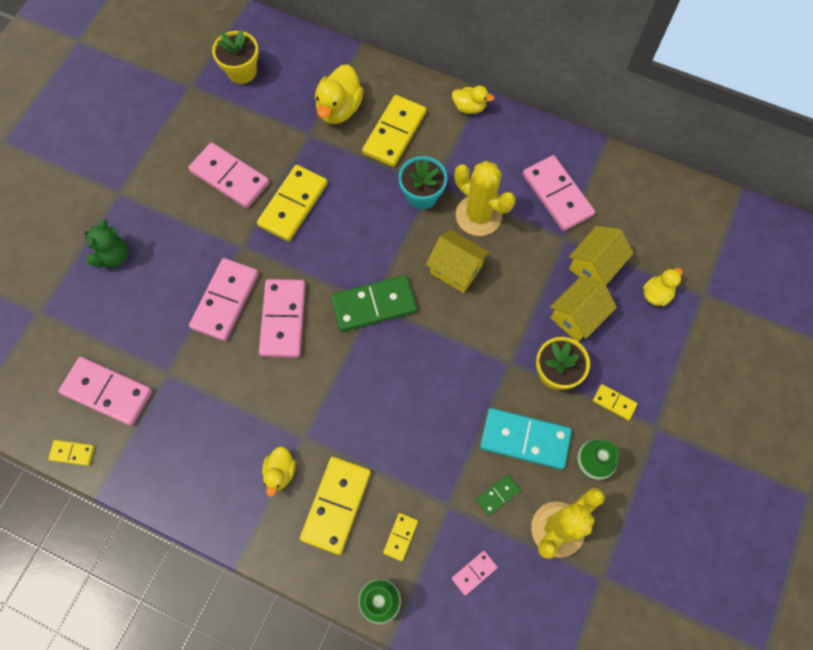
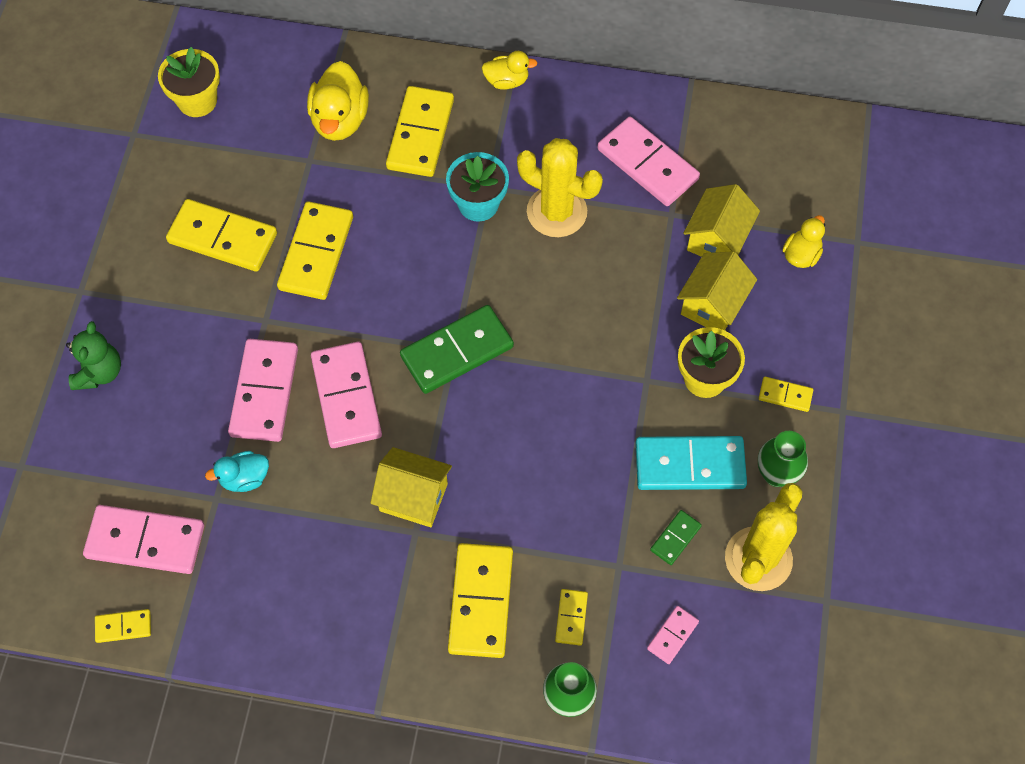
camera: 15 degrees left, 5 degrees down
(192, 363) = (244, 478): none -> turquoise duck
(229, 177) = (222, 238): pink domino -> yellow domino
(280, 472) = (399, 581): yellow duck -> none
(456, 269) = (547, 284): yellow house -> yellow house (413, 497)

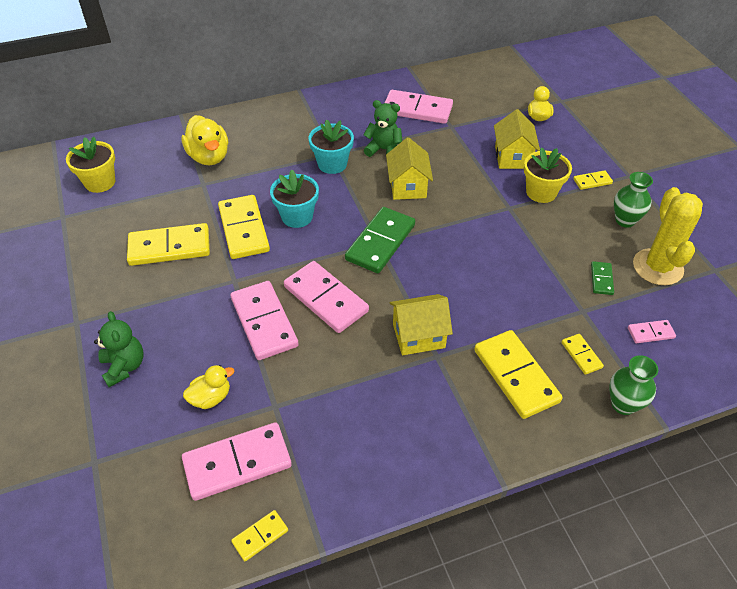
camera: 30 degrees left, 15 degrees down
(244, 478) = (287, 382): turquoise duck -> none
(386, 265) = (297, 216): none -> turquoise flower pot
(420, 134) = (268, 145): yellow domino -> none
(507, 81) = (302, 103): yellow duck -> yellow duck (211, 397)
(556, 212) = (383, 150): yellow cactus -> green teddy bear
(672, 635) = (650, 333): pink domino -> pink domino turned 75 degrees clockwise
(689, 465) = (573, 238): turquoise domino -> none
(717, 239) = (487, 127): yellow house -> yellow house (408, 186)

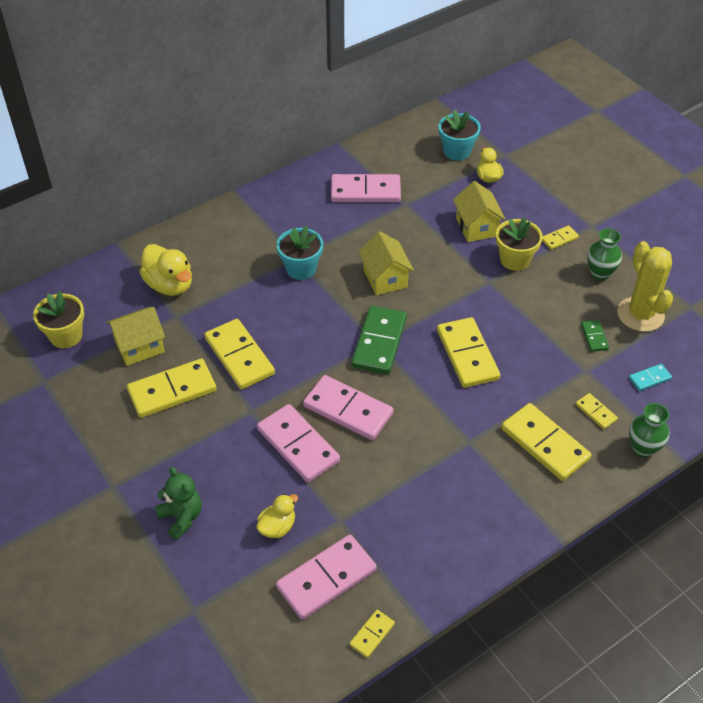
camera: 15 degrees left, 0 degrees up
(297, 216) = (287, 332): turquoise flower pot -> turquoise flower pot (457, 151)
(383, 150) = (347, 243): green teddy bear -> none
(418, 336) = (447, 426): yellow house -> yellow house (139, 347)
(464, 271) = (467, 355): none -> yellow domino
(650, 333) = (649, 379): pink domino -> turquoise domino

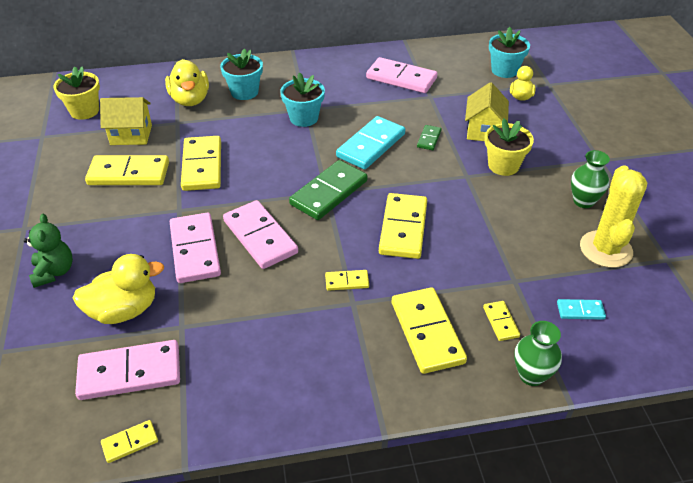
camera: 25 degrees right, 5 degrees down
(220, 257) = (244, 92): none -> turquoise flower pot
(277, 527) = (124, 310): yellow duck -> yellow duck, size x1.68
(385, 278) = (371, 145): yellow house -> turquoise domino
(559, 239) = (559, 161): yellow domino -> yellow domino (347, 281)
(594, 337) = (542, 253): green domino -> green domino (429, 139)

